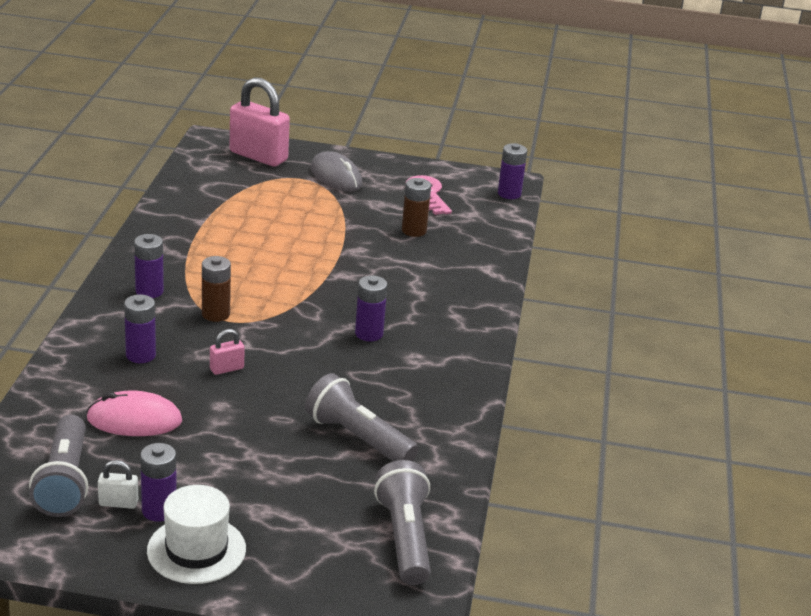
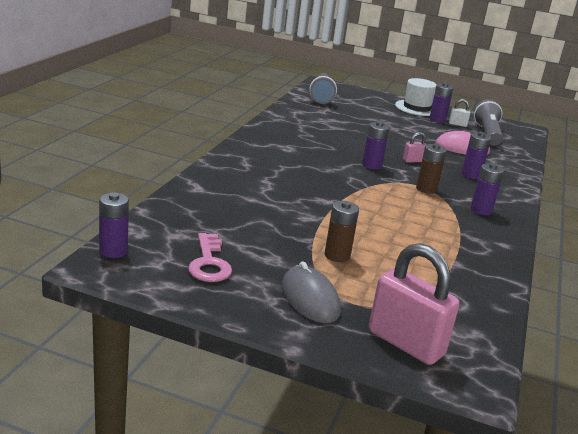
camera: 170 degrees left, 5 degrees down
(358, 438) = (336, 124): grey flashlight -> none
(369, 334) = (315, 163): purple battery -> purple battery (371, 165)
(414, 231) = (246, 226): brown battery -> brown battery (337, 255)

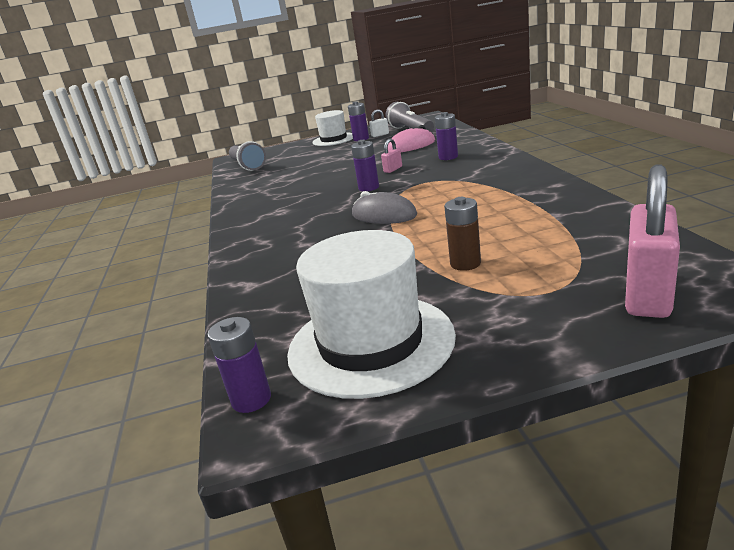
camera: 25 degrees left, 0 degrees up
(209, 263) = (371, 343): pink key -> white hat
(310, 299) = (512, 312): grey mouse -> grey mouse (384, 215)
(405, 343) = (648, 295): pink padlock -> pink padlock turned 75 degrees counterclockwise
(426, 189) = (437, 181): brown battery -> none
(481, 210) = (498, 173): purple battery -> none

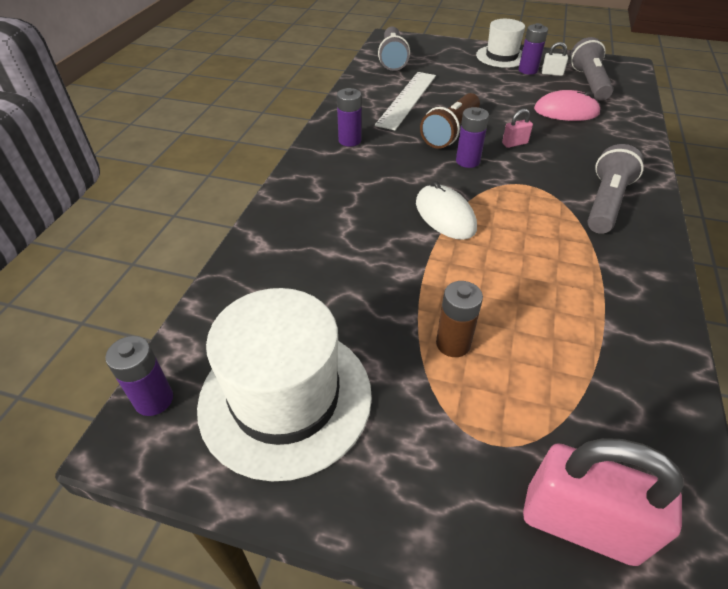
camera: 25 degrees right, 20 degrees up
(284, 178) = (407, 99): none -> white ruler
(338, 180) = (450, 132): none -> brown flashlight
(384, 215) = (445, 216): grey mouse -> white mouse
(448, 157) = (586, 154): purple battery -> purple battery (350, 140)
(487, 170) = (605, 203): none -> grey flashlight
(648, 295) = (580, 524): pink padlock -> pink padlock turned 60 degrees clockwise

